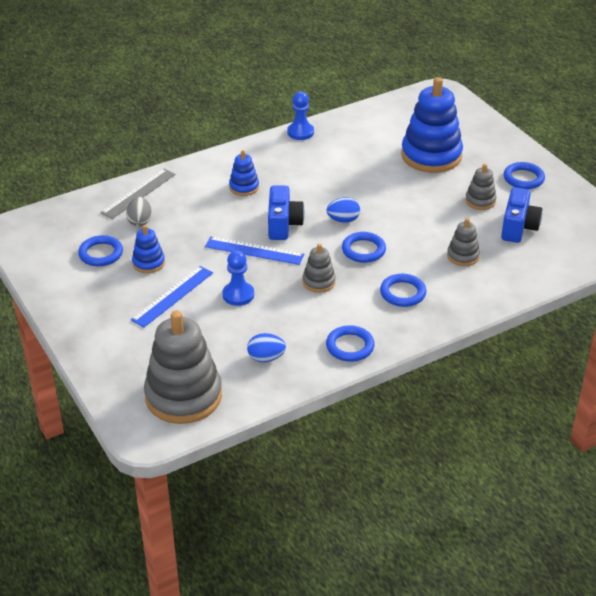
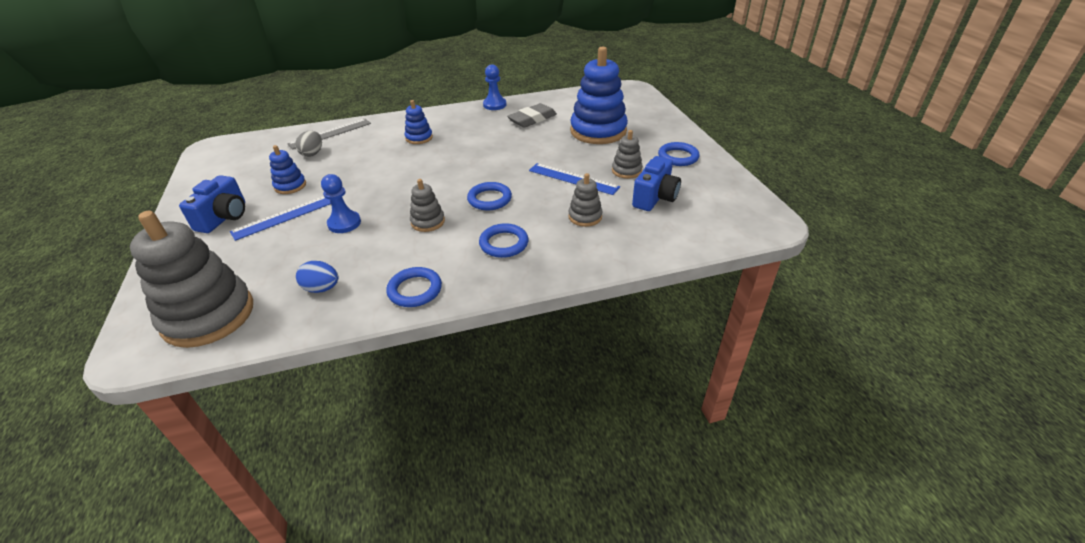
camera: 15 degrees right, 0 degrees up
(101, 254) = (258, 174): blue ring -> none
(254, 251) = (389, 187): blue ruler -> blue ruler (573, 179)
(283, 224) = (431, 169): blue camera -> blue camera (224, 217)
(343, 220) = (487, 172): blue egg -> none
(354, 148) = (532, 119): none -> grey eraser

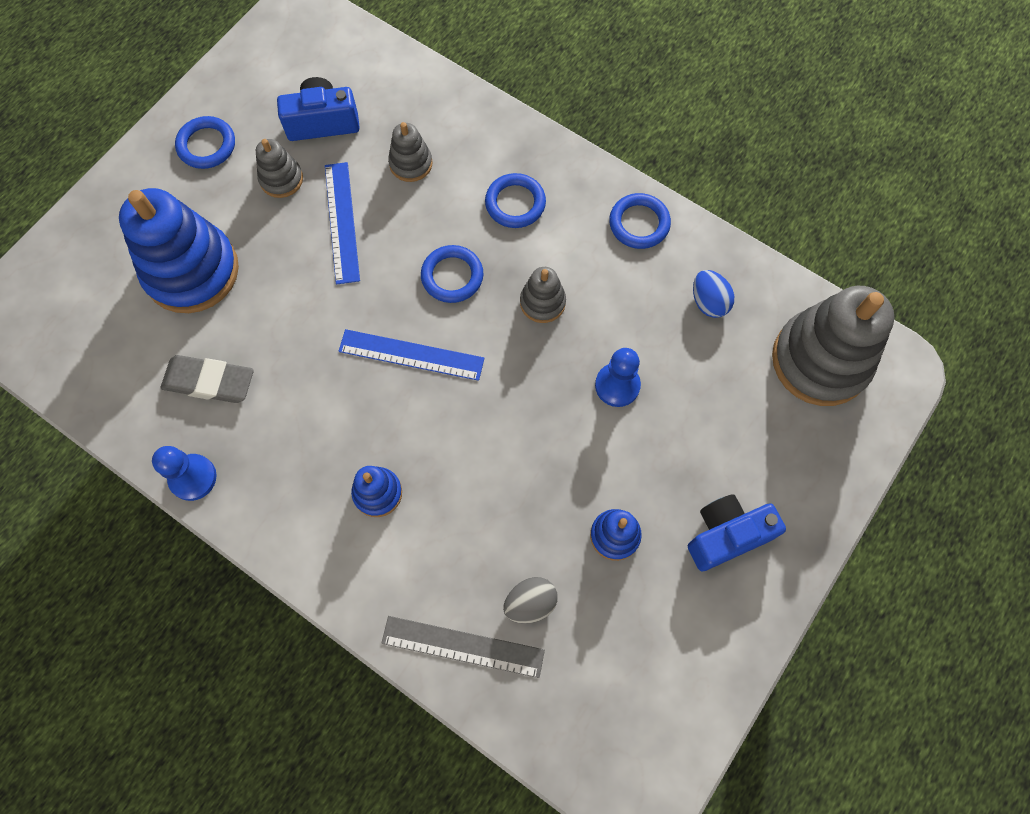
camera: 130 degrees left, 30 degrees up
(285, 216) = (663, 465): blue ruler -> blue ruler (411, 354)

